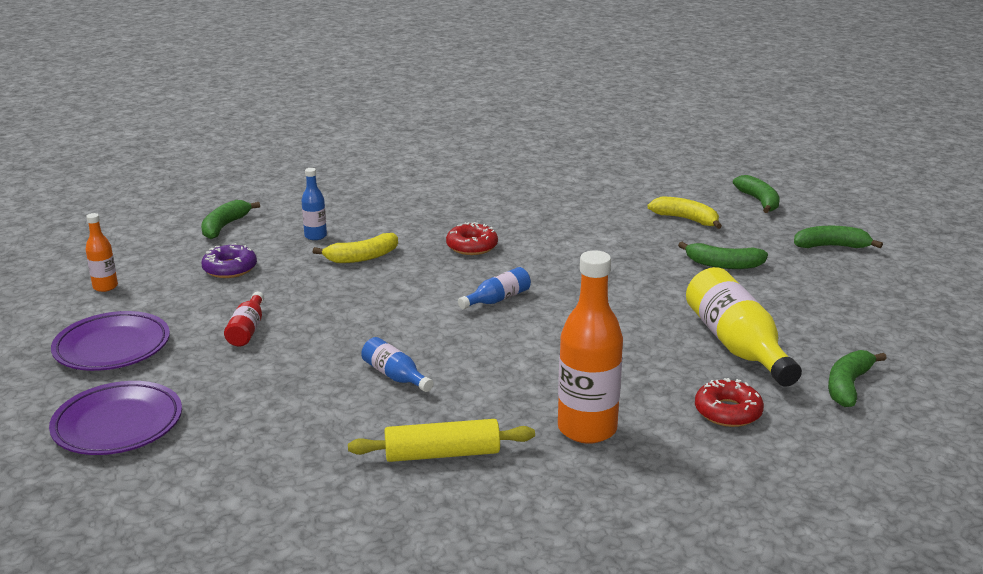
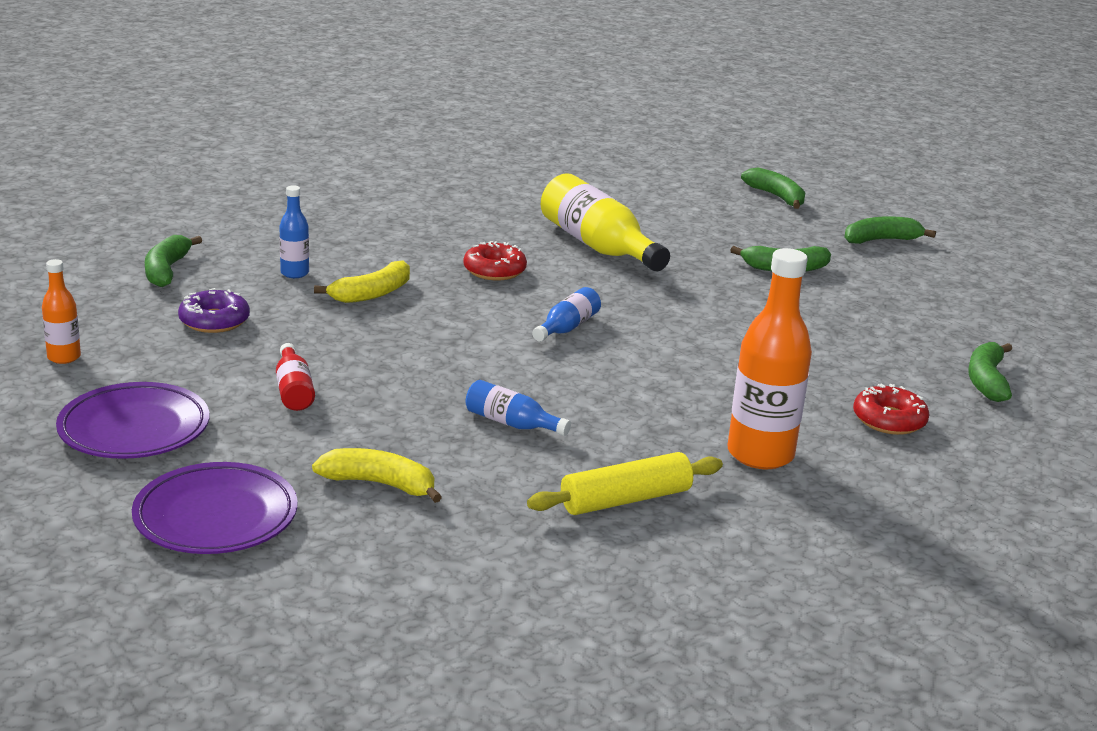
camera: 20 degrees left, 0 degrees up
(686, 219) = (712, 222): yellow banana -> yellow banana (379, 484)
(737, 345) = (854, 352): yellow bottle -> yellow bottle (598, 246)

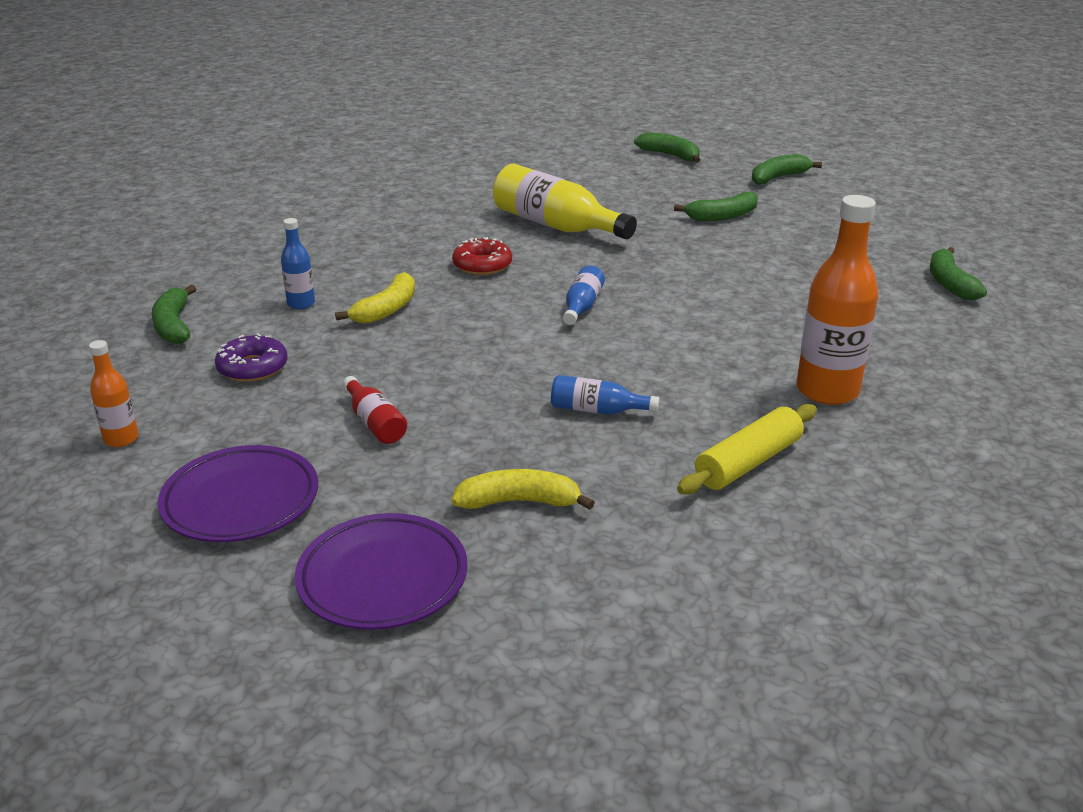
camera: 15 degrees left, 5 degrees up
(889, 420) = (903, 335): red donut -> none

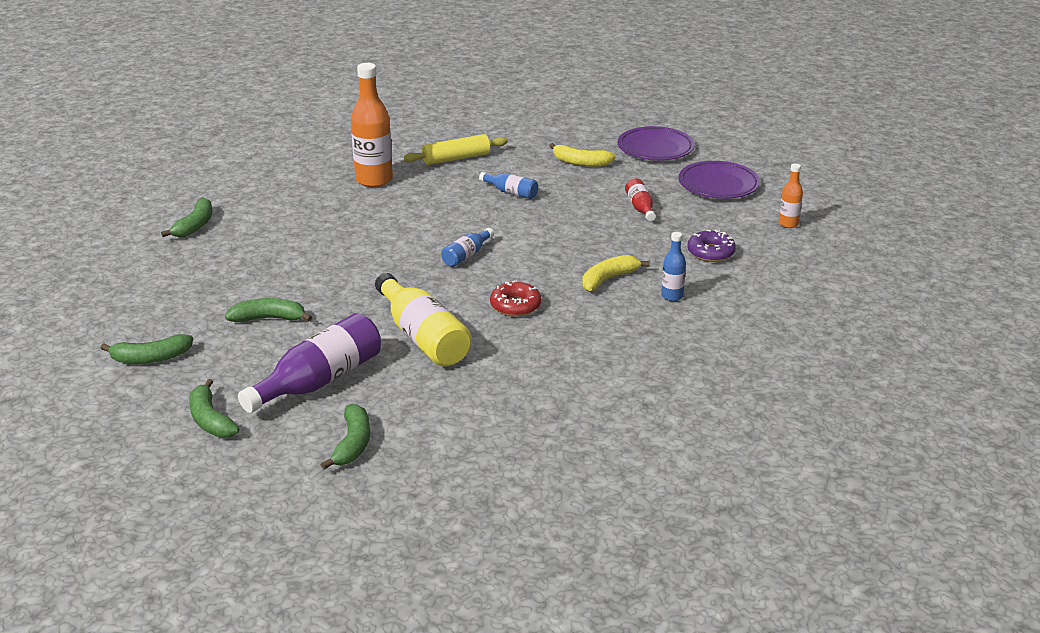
camera: 160 degrees left, 0 degrees up
(174, 325) = (769, 295): green banana -> green banana (352, 444)
(615, 185) = (319, 381): none -> purple bottle

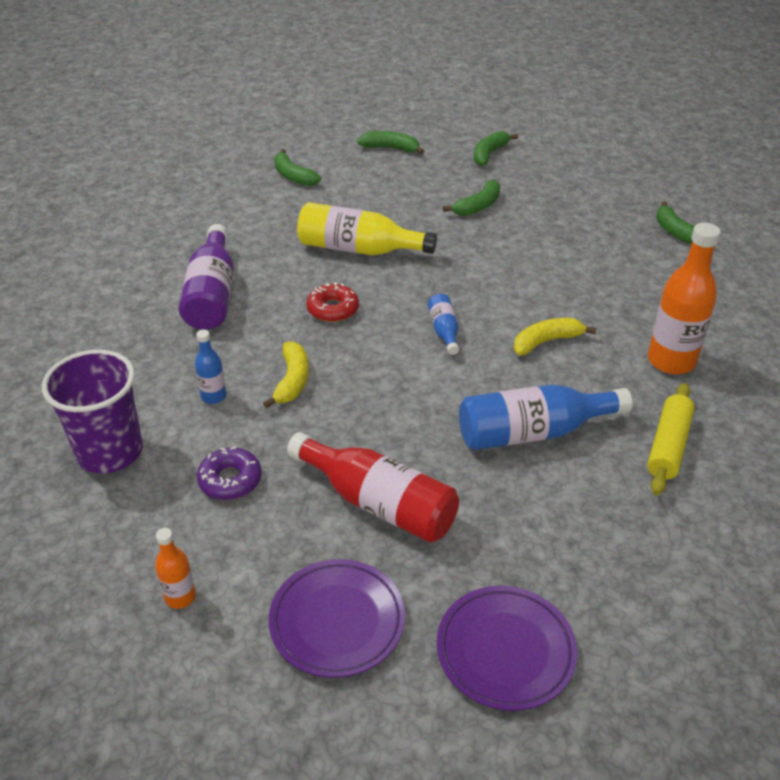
camera: 135 degrees right, 10 degrees up
(319, 381) = (372, 192): purple bottle -> purple bottle (212, 294)
(511, 192) = (533, 432): blue bottle -> blue bottle, size x1.98
(581, 162) = (545, 540): yellow banana -> yellow banana (546, 342)
(640, 207) = (378, 503): red bottle -> red bottle, size x1.98
(773, 300) = (110, 451): none -> purple cup

